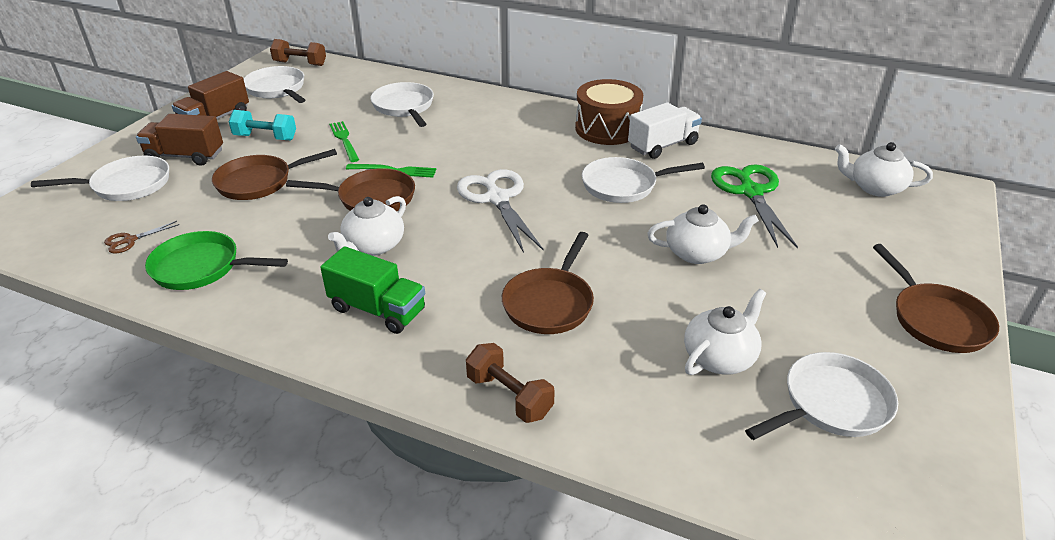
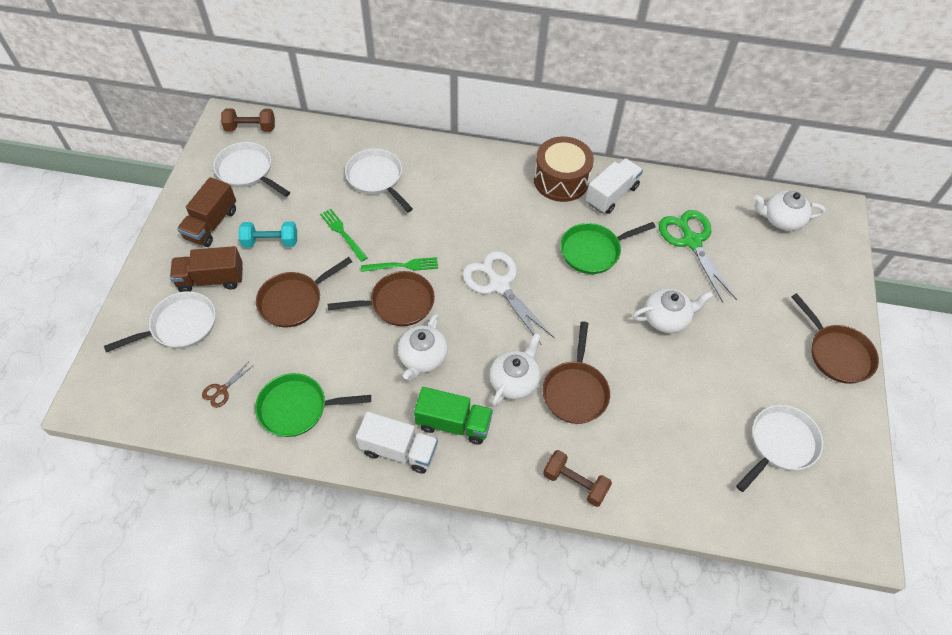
camera: 15 degrees left, 20 degrees up
(295, 324) = (399, 450): none -> white truck
(624, 185) = (593, 251): white pan -> green pan
(719, 357) = (703, 418): white teapot -> white teapot (514, 381)

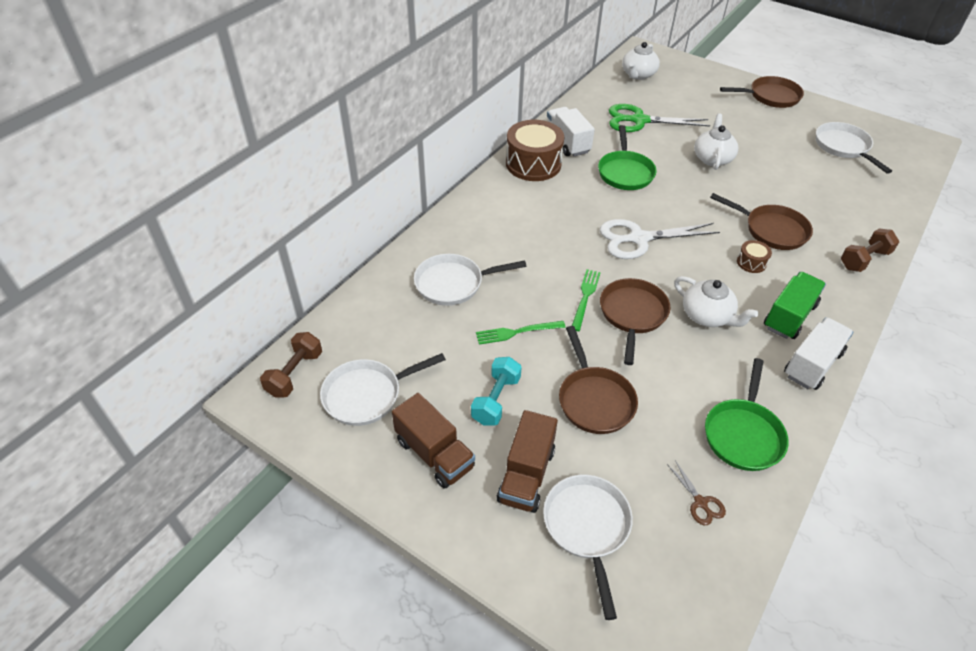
camera: 65 degrees left, 10 degrees down
(514, 381) = (751, 262): white teapot -> brown drum

